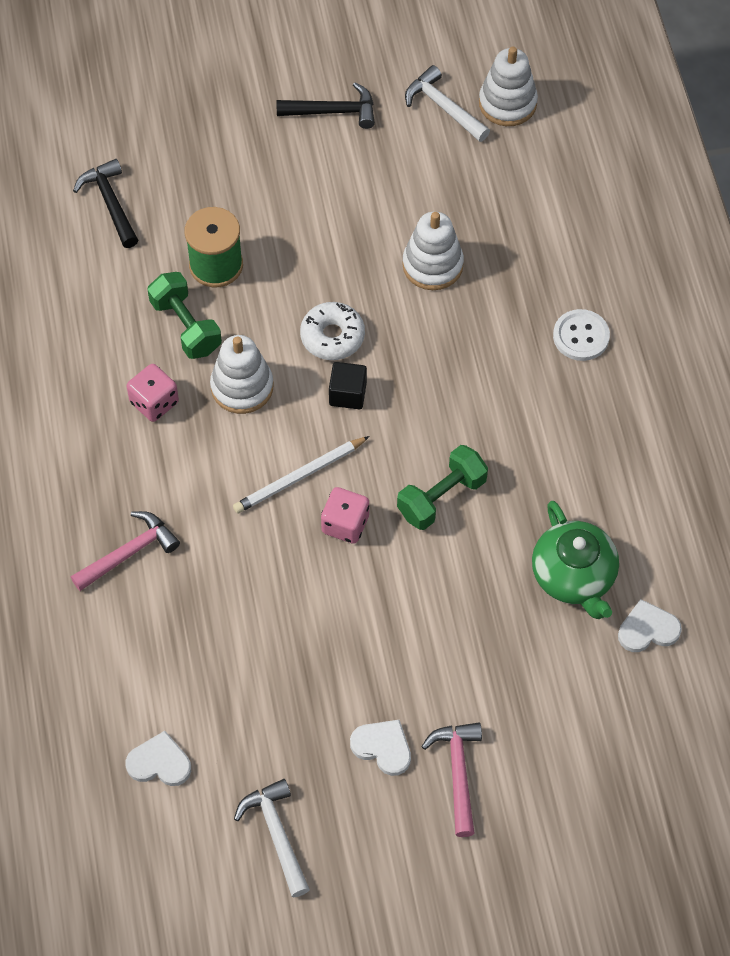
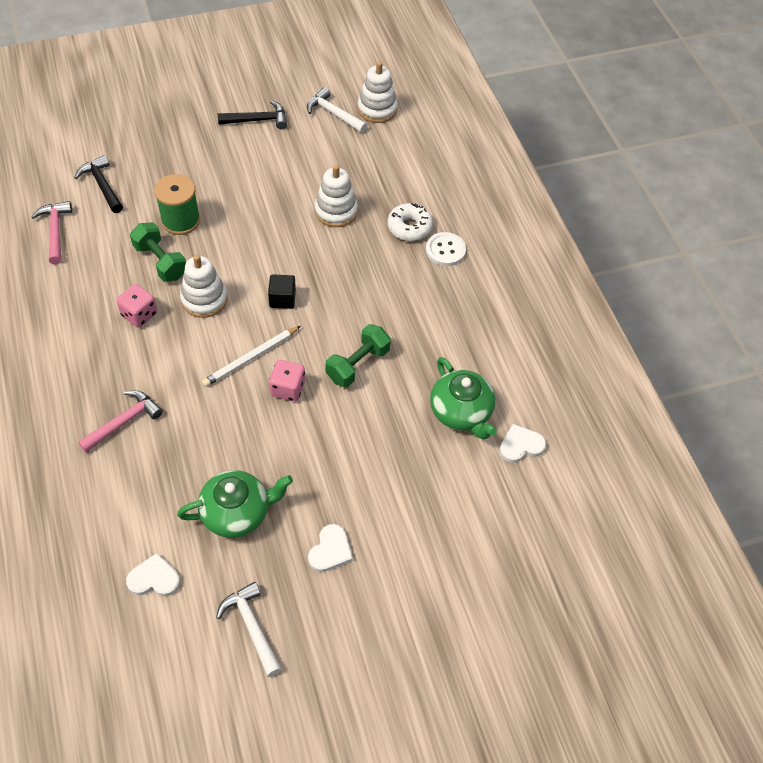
camera: 10 degrees left, 5 degrees down
(268, 687) = (237, 512): none -> green teapot
(332, 336) = (268, 261): white donut -> white donut (409, 227)
(382, 747) = (330, 550): white heart -> white heart turned 90 degrees clockwise
(458, 773) = (391, 565): pink hammer -> pink hammer (55, 231)

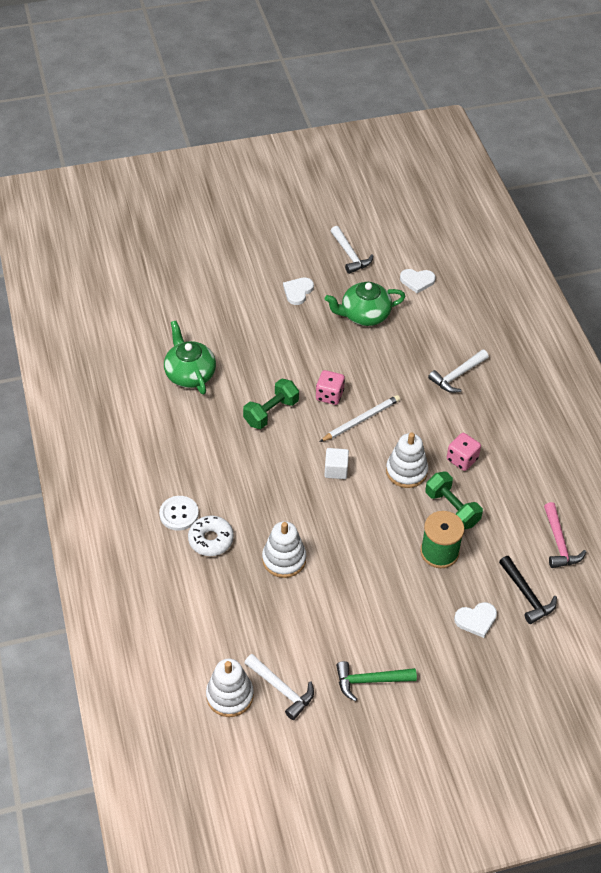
camera: 175 degrees left, 5 degrees down
(124, 422) = (457, 375): pink hammer -> white hammer
(257, 120) = (370, 680): black hammer -> green hammer
(282, 299) = (336, 470): black cube -> white cube
(520, 445) = (148, 349): white heart -> white heart (476, 620)

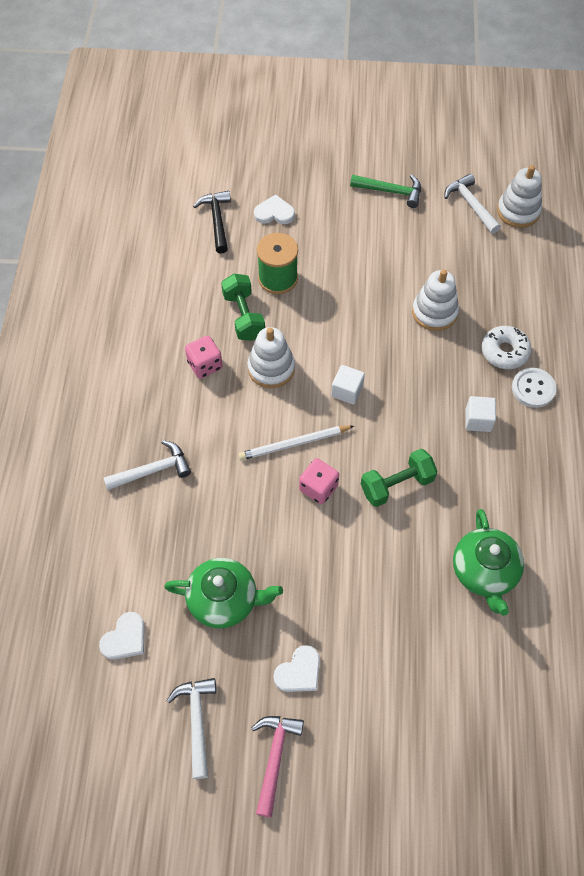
camera: 160 degrees left, 10 degrees up
(220, 475) = (478, 420): none -> white cube
(417, 281) = (125, 638): white heart -> white heart turned 105 degrees clockwise
(559, 543) = (158, 256): pink hammer -> pink hammer (275, 758)

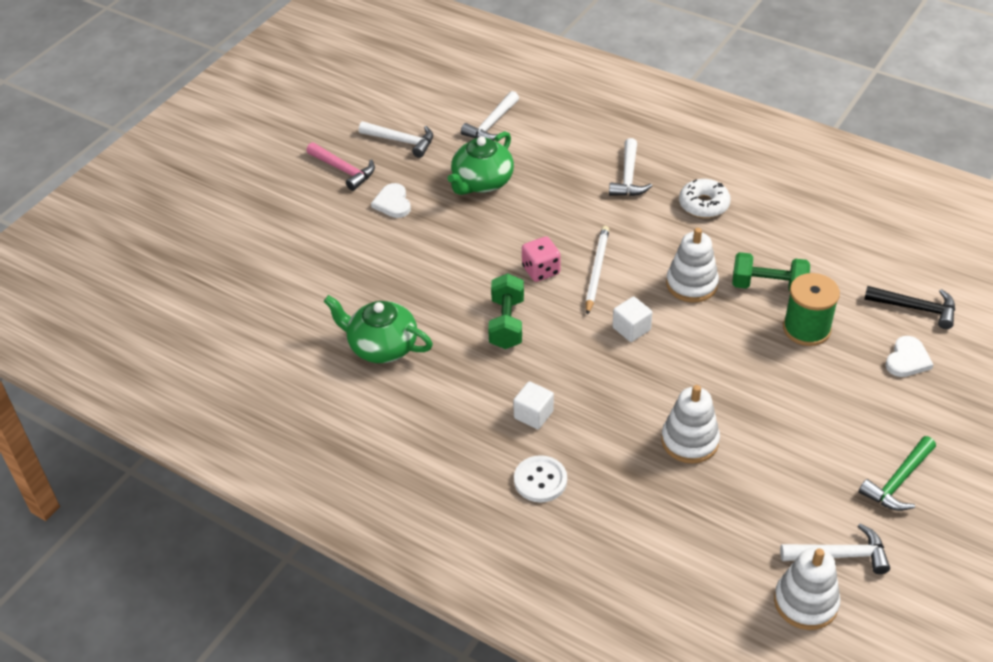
camera: 120 degrees right, 15 degrees down
(125, 638) = (491, 124): white heart -> white hammer
(205, 365) = (722, 241): pink dice -> none
(504, 352) = (601, 478): white donut -> white donut (704, 204)

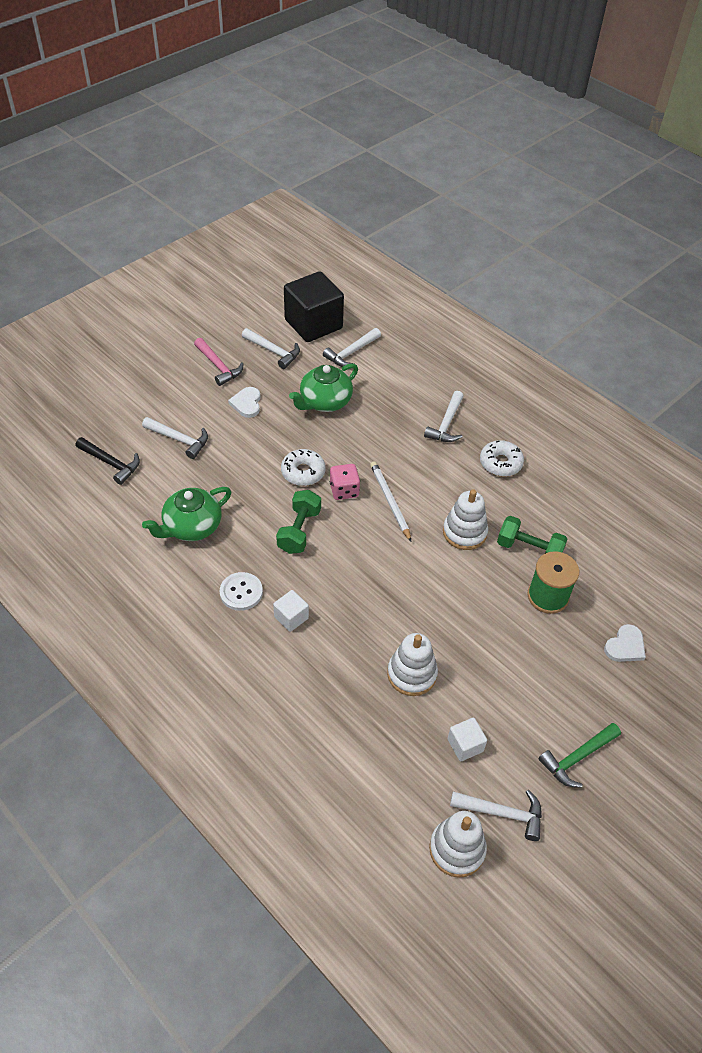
camera: 10 degrees right, 5 degrees up
(329, 258) = (179, 440): none -> white hammer
(382, 346) = (191, 526): green teapot -> green teapot turned 75 degrees counterclockwise
(436, 103) = (313, 324): none -> black cube
(486, 261) = (303, 472): none -> white donut
(540, 480) = (275, 678): white button -> white button (241, 592)
(596, 270) = (390, 501): white pencil -> white pencil turned 45 degrees counterclockwise
(631, 329) = (400, 560): white cube -> white cube (465, 745)
(915, 308) = (649, 600): black hammer -> black hammer (111, 463)

